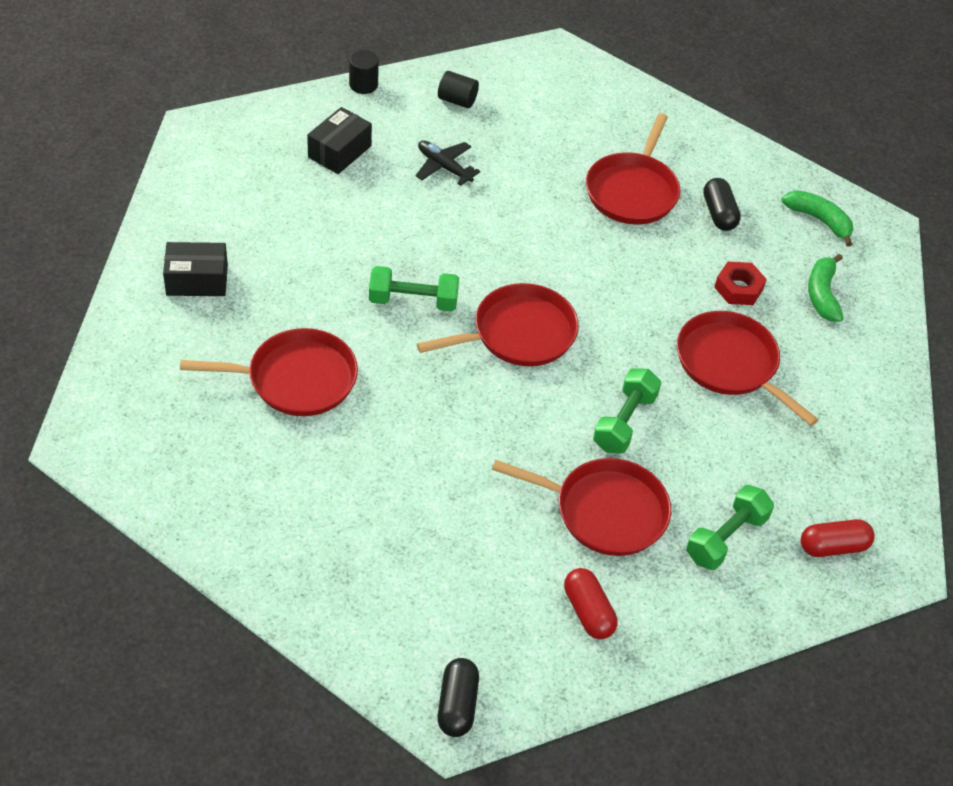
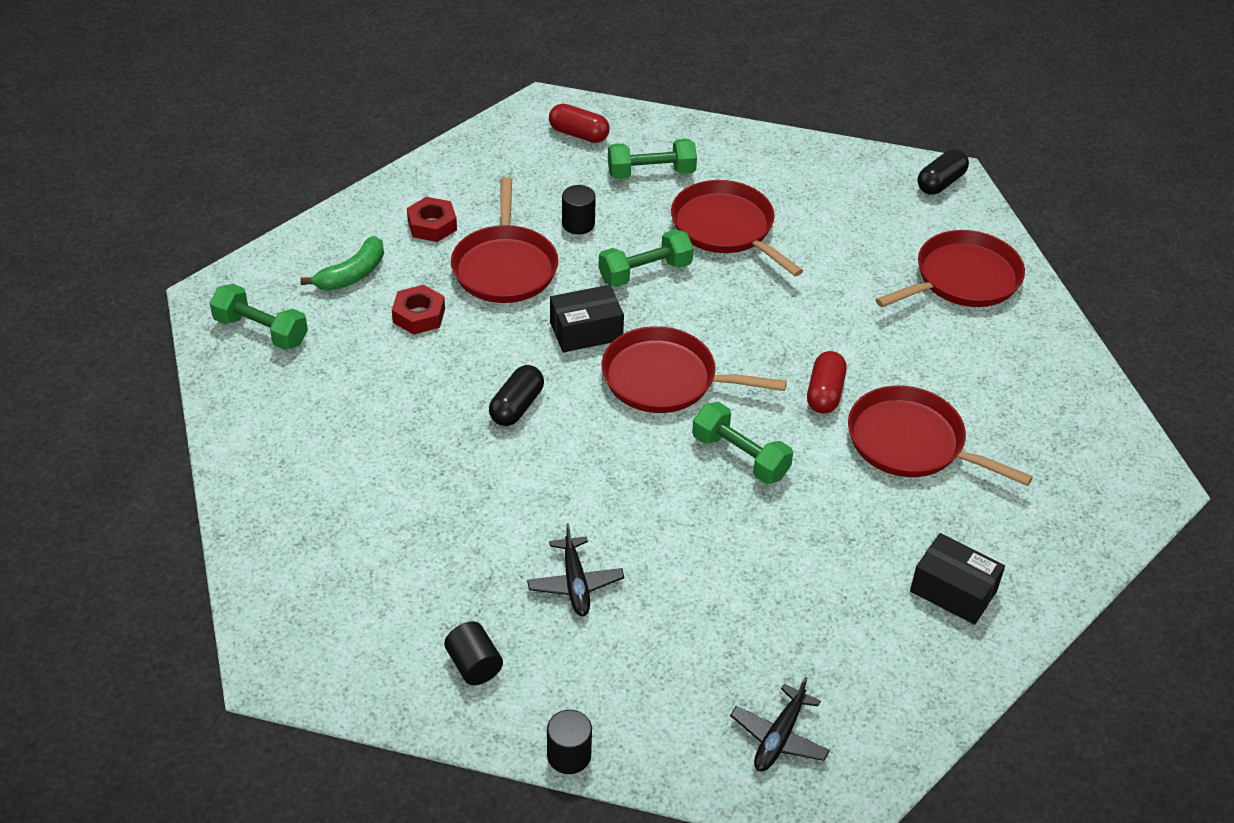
camera: 140 degrees left, 5 degrees down
(253, 144) = (779, 737): none -> black plane
(339, 151) = (679, 669): black box -> black box (586, 331)
(588, 612) = (800, 184): red capsule -> red capsule (825, 393)
(632, 191) = (402, 451): red pan -> red pan (962, 279)
(718, 214) = (347, 385): black capsule -> black capsule (517, 407)
(724, 440) = (578, 224): none -> black cylinder
(819, 220) = (261, 331): green banana -> green dumbbell
(825, 371) = (432, 225): none -> red nut

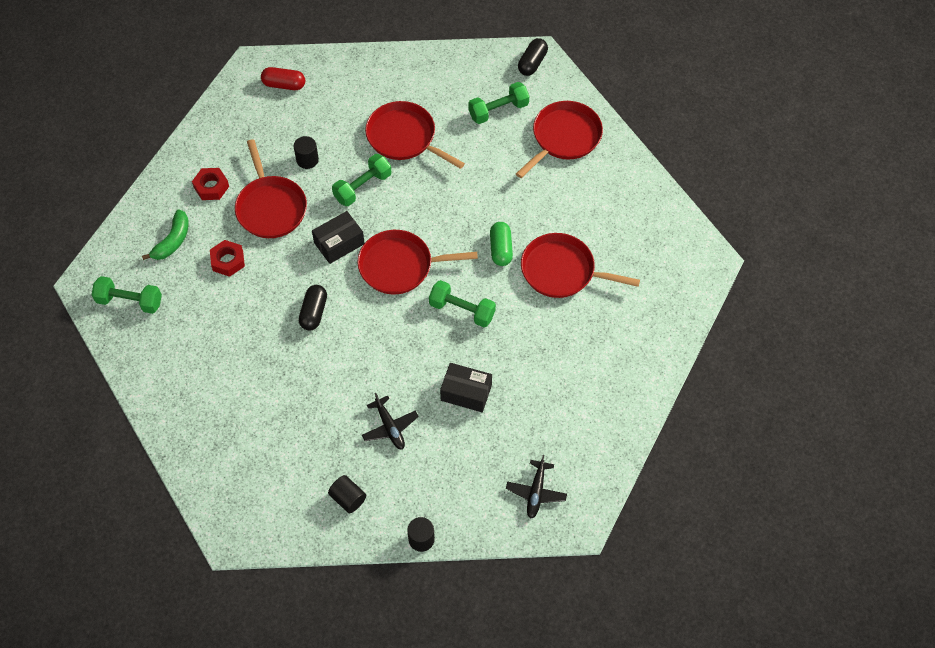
camera: 15 degrees left, 15 degrees up
(651, 173) = (342, 105): green dumbbell -> green dumbbell (498, 110)
(825, 393) = (501, 249): red capsule -> green capsule
(953, 591) = (610, 367): black box -> black box (466, 392)

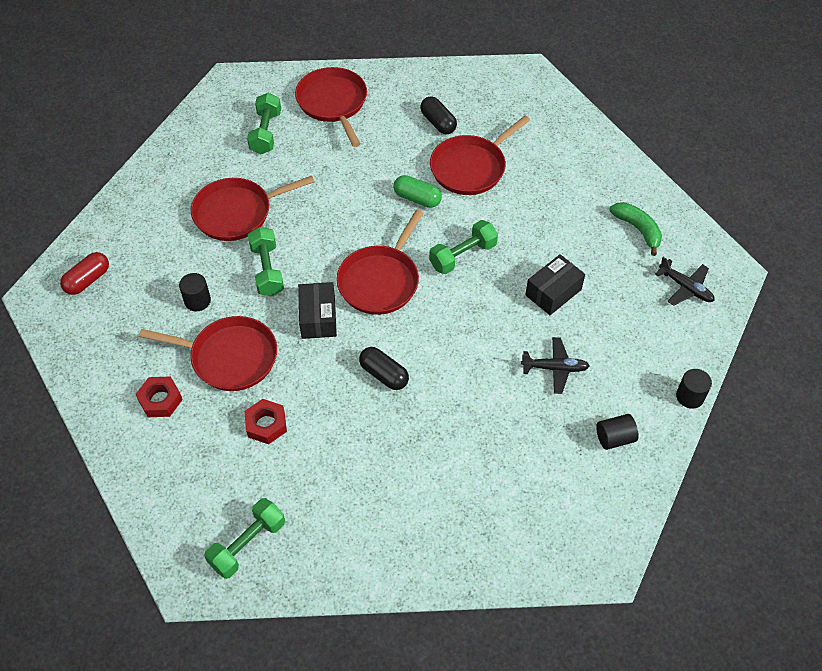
camera: 60 degrees left, 5 degrees down
(173, 241) = (200, 467): green banana -> green banana (638, 229)
(532, 63) = (235, 87): black capsule -> black capsule (438, 123)

